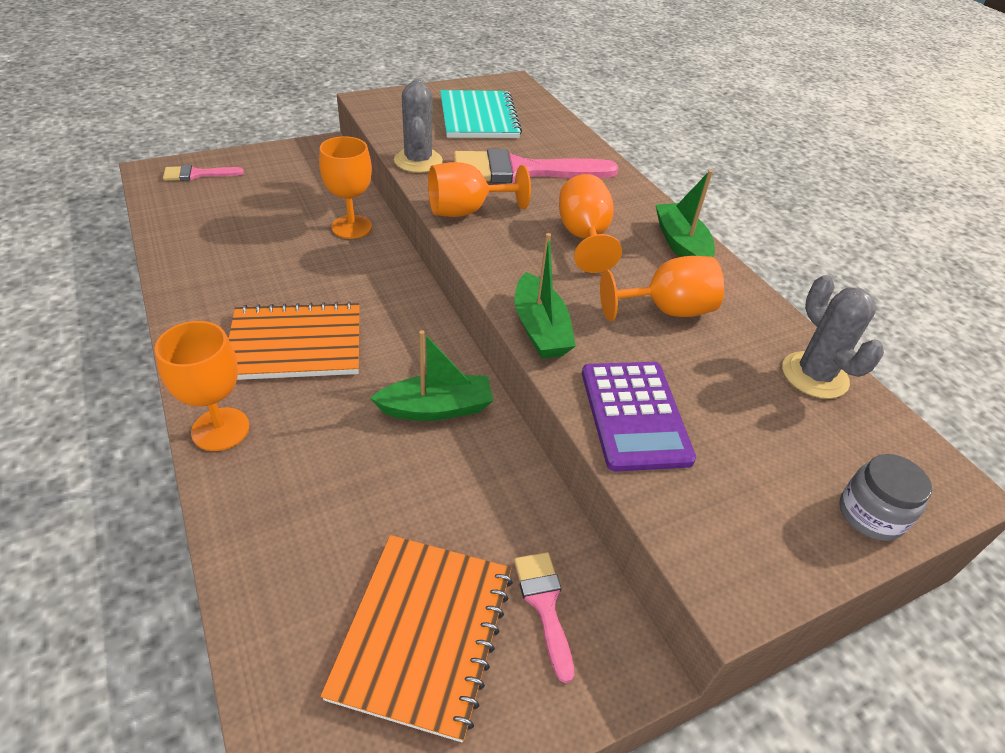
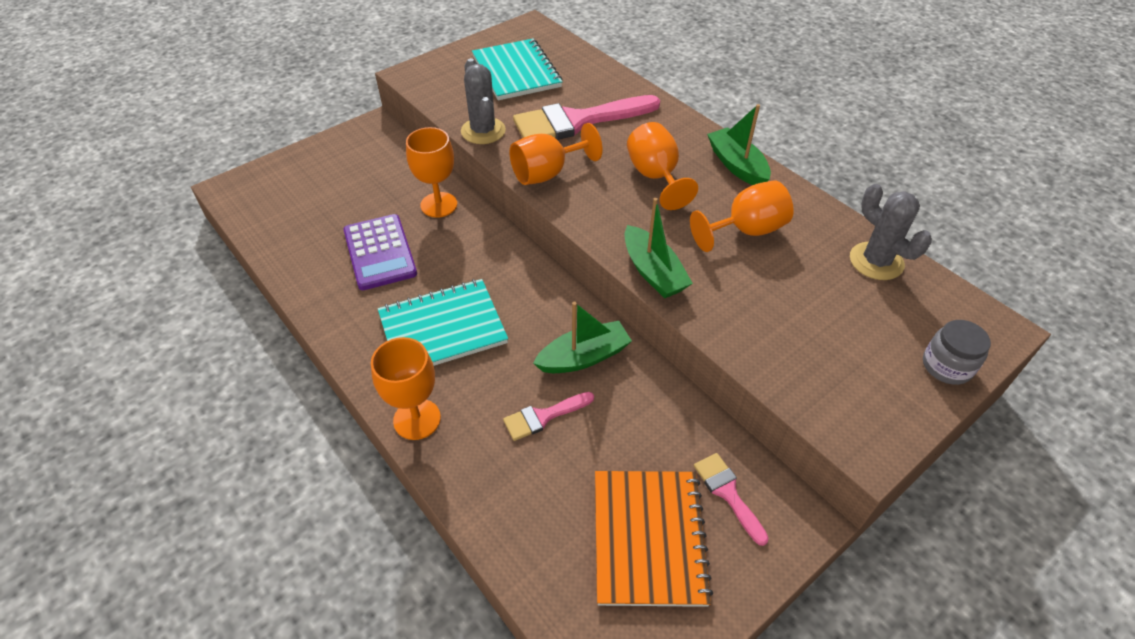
camera: 10 degrees left, 5 degrees up
(197, 174) = (272, 182): pink brush -> pink brush (543, 417)
(296, 344) = (442, 328): orange notebook -> turquoise notebook
(634, 415) = (753, 329): purple calculator -> purple calculator (380, 252)

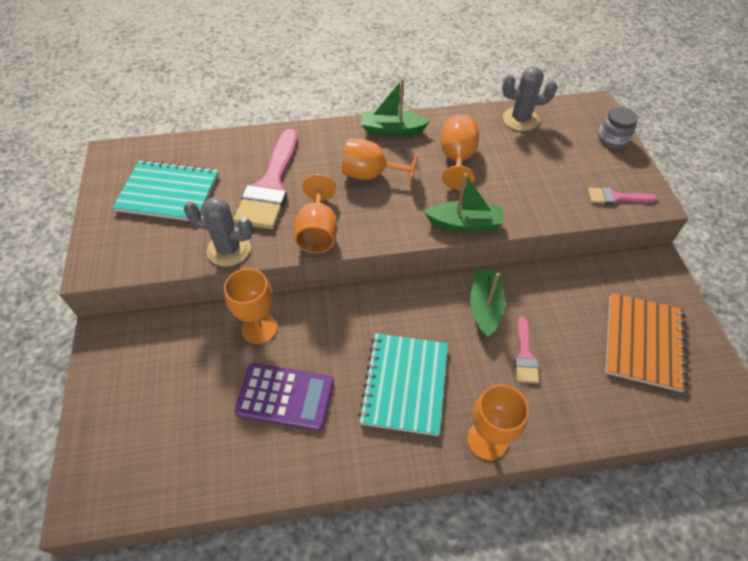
camera: 60 degrees left, 5 degrees up
(649, 538) = (643, 342): orange notebook -> orange notebook turned 75 degrees clockwise
(727, 493) = (627, 286): pink brush -> pink brush (616, 197)

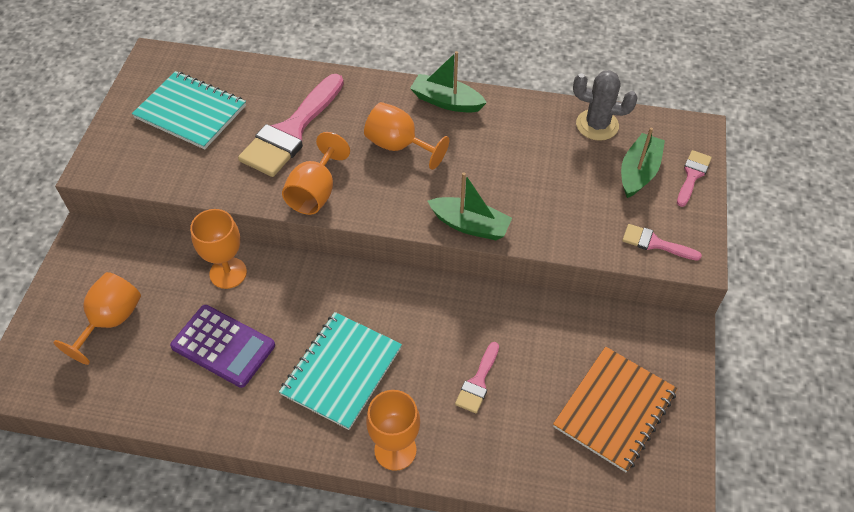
camera: 20 degrees right, 0 degrees up
(229, 249) = (222, 186): grey cactus -> none
(457, 159) = (500, 152): orange goblet -> orange goblet (111, 321)
(485, 307) = (462, 320): green boat -> green boat (638, 172)
(612, 139) = (692, 175): grey jar -> pink brush

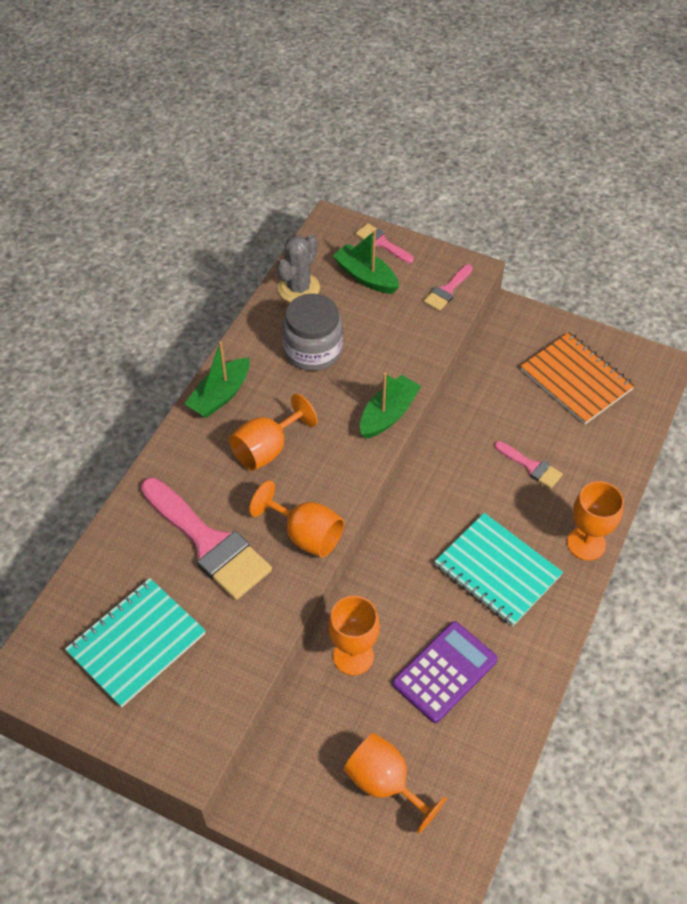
camera: 75 degrees left, 0 degrees up
(525, 152) = (313, 350): none -> grey jar

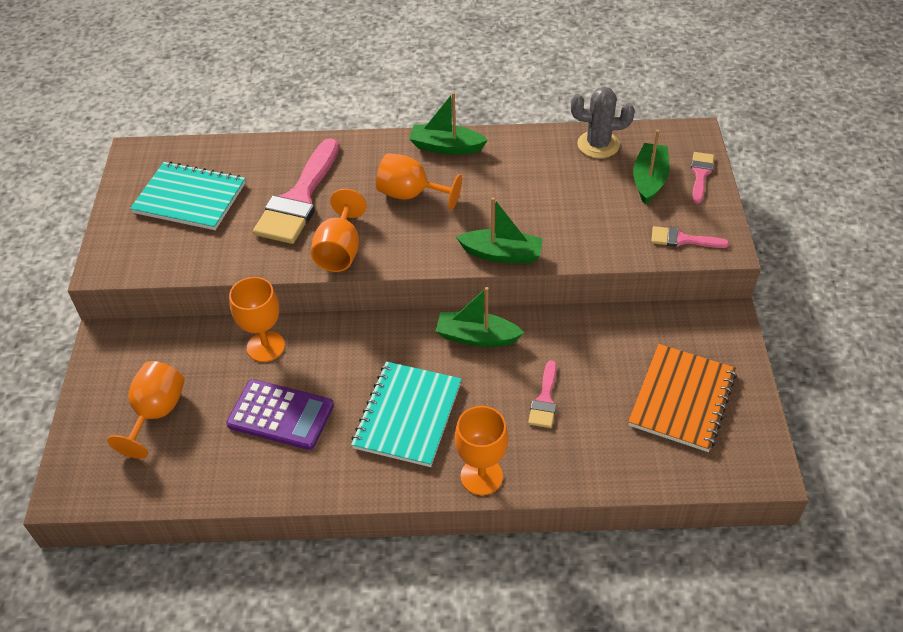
camera: 65 degrees right, 5 degrees down
(313, 350) = (536, 180): grey jar -> none
(438, 484) = (476, 337): none -> green boat

